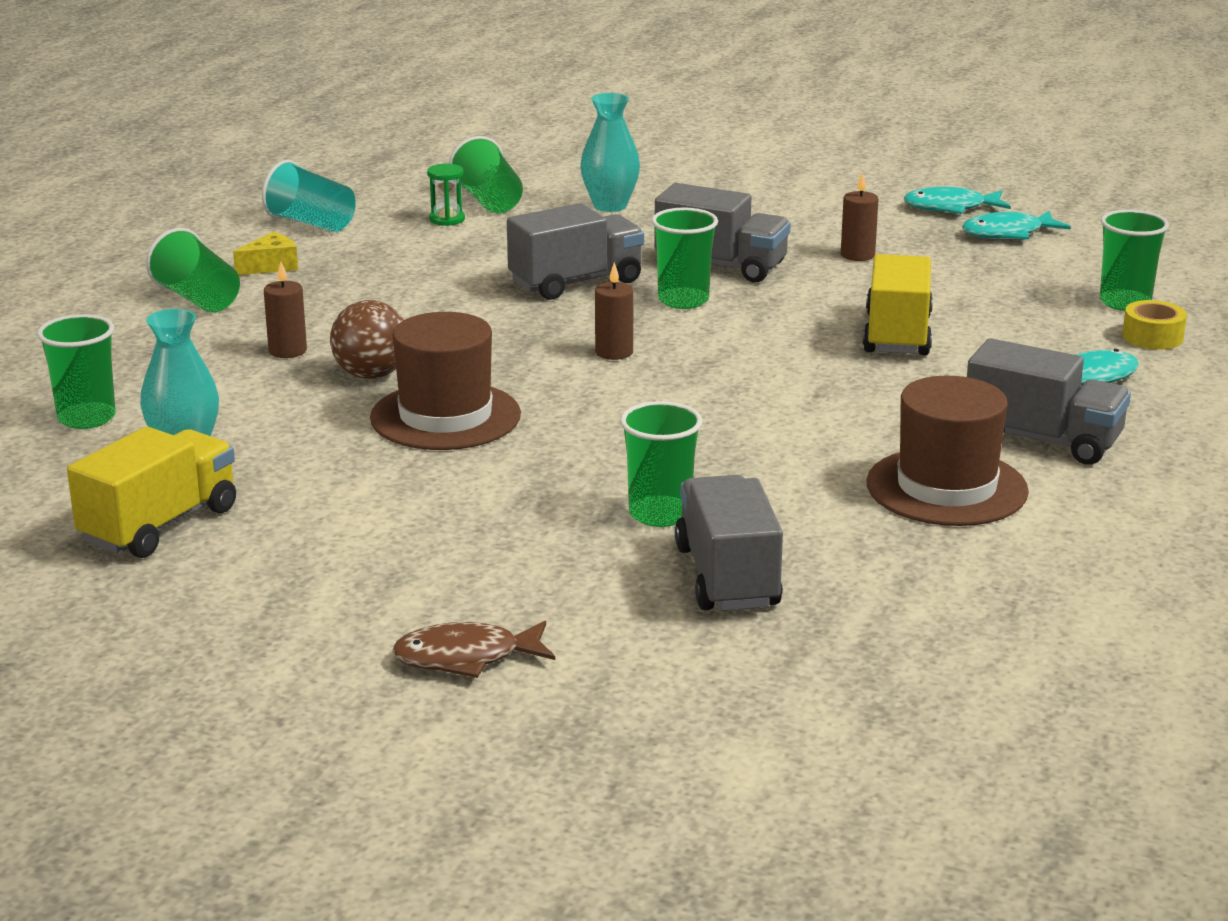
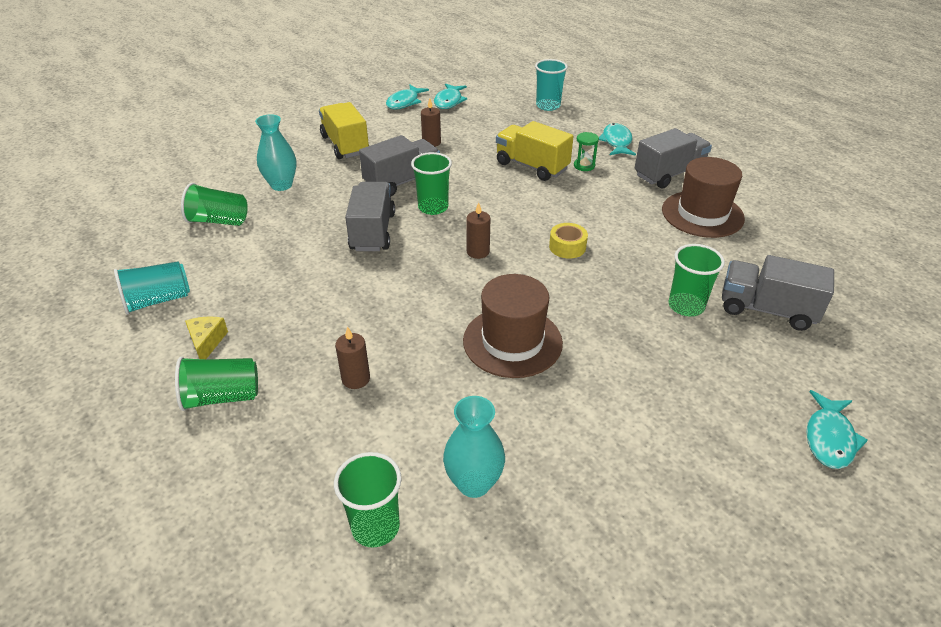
camera: 60 degrees left, 15 degrees up
(159, 525) = (586, 535): yellow truck -> yellow truck (345, 145)
(371, 375) = (427, 353): brown ball -> none
(447, 219) = (225, 245): green hourglass -> green hourglass (584, 166)
(466, 658) = (829, 438): brown fish -> turquoise fish
(1125, 302) = (548, 106): green cup -> turquoise cup
(1152, 337) = (587, 113): yellow tape -> yellow tape (567, 247)

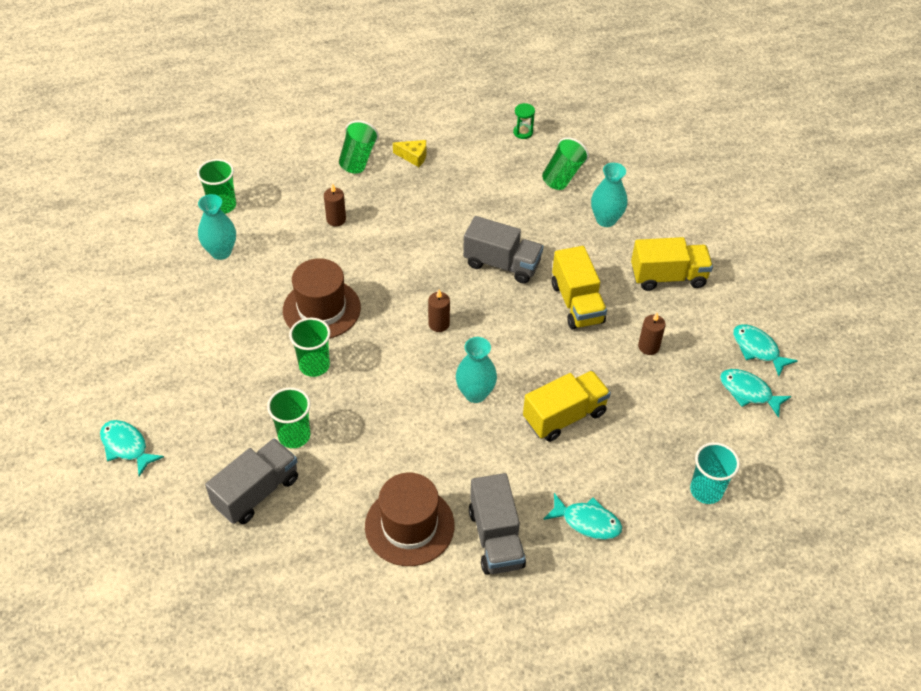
camera: 110 degrees right, 10 degrees up
(157, 300) = (472, 137): turquoise cup -> none
(402, 182) = (577, 303): grey truck -> yellow truck
(433, 207) = (521, 313): green cup -> green cup (314, 365)
(544, 212) = (475, 393): none -> turquoise vase
(567, 247) = (414, 388): yellow tape -> none
(584, 166) = (547, 464): green hourglass -> green hourglass (523, 132)

